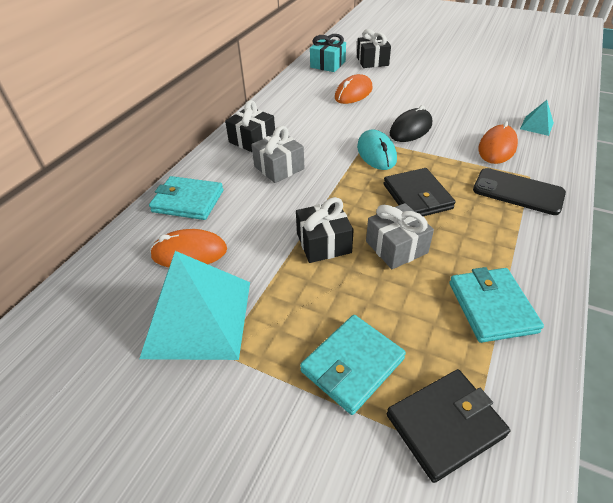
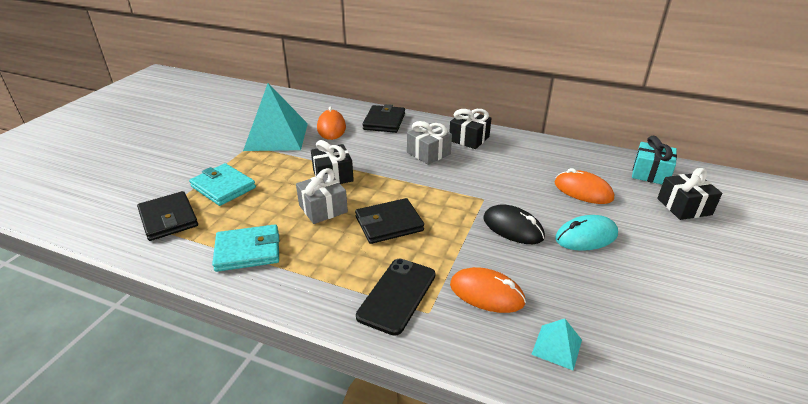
camera: 85 degrees right, 10 degrees down
(188, 201) = (384, 121): turquoise wallet -> black wallet
(376, 153) = (459, 203): turquoise mouse -> turquoise mouse (586, 237)

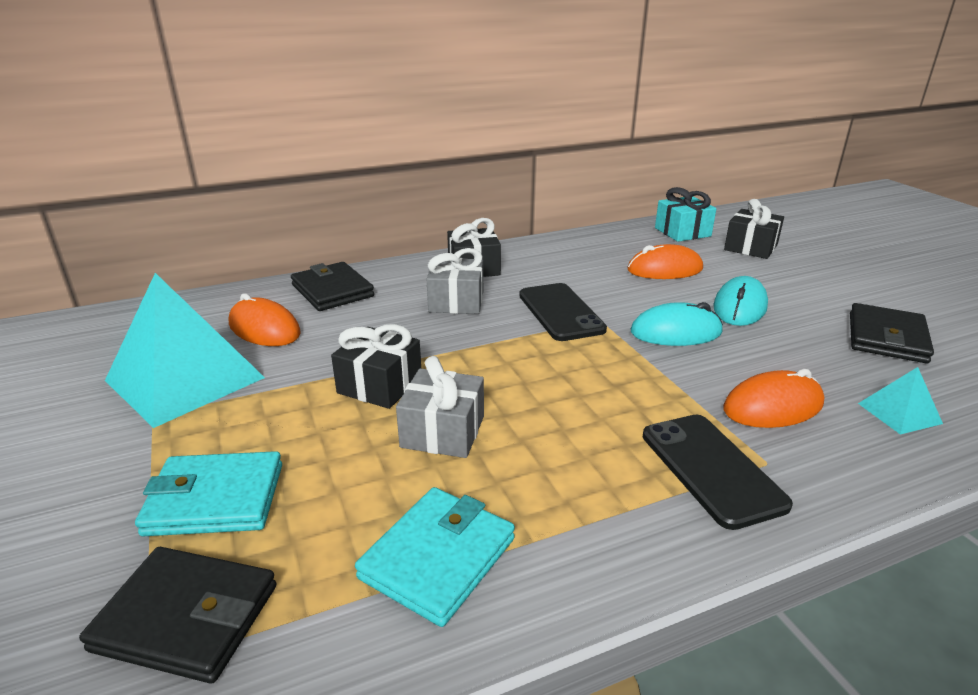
camera: 45 degrees left, 5 degrees down
(389, 224) = (557, 400): black wallet -> black wallet (886, 338)
(470, 184) = (561, 312): none -> black phone
(513, 228) = (676, 332): black mouse -> turquoise mouse

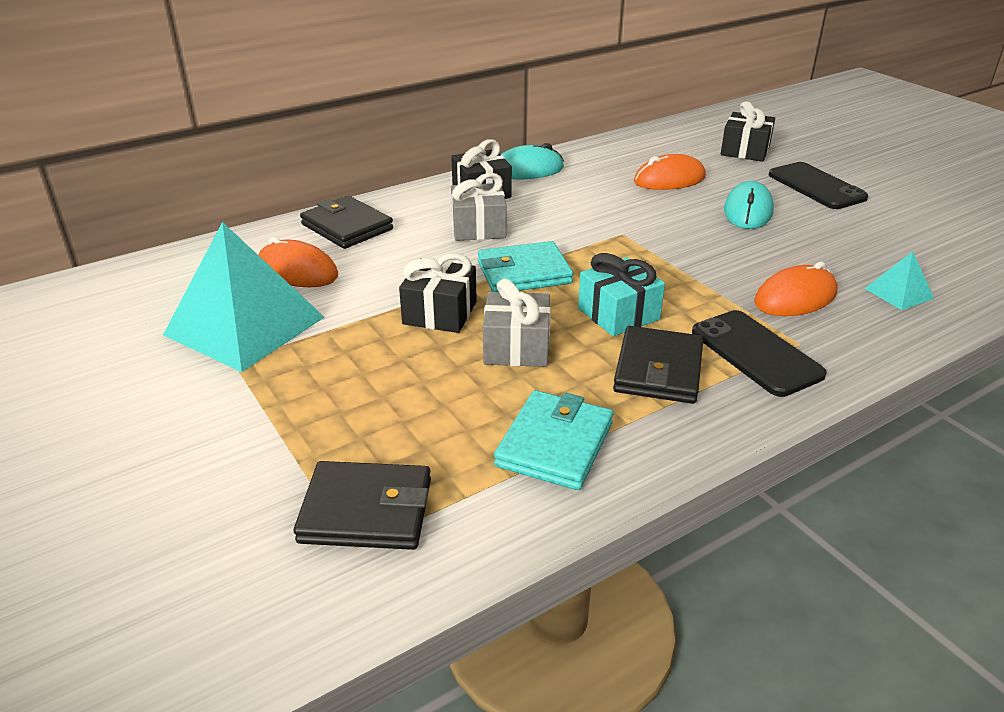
camera: 10 degrees left, 5 degrees up
(215, 499) = (338, 423): turquoise wallet -> turquoise wallet (524, 273)
(561, 312) = (584, 230): black phone -> black phone (816, 186)
(676, 332) = (696, 240): turquoise mouse -> turquoise mouse (527, 170)
(682, 232) = (676, 139): turquoise gift -> turquoise gift (618, 314)
(886, 338) = (880, 229): black wallet -> black wallet (658, 370)

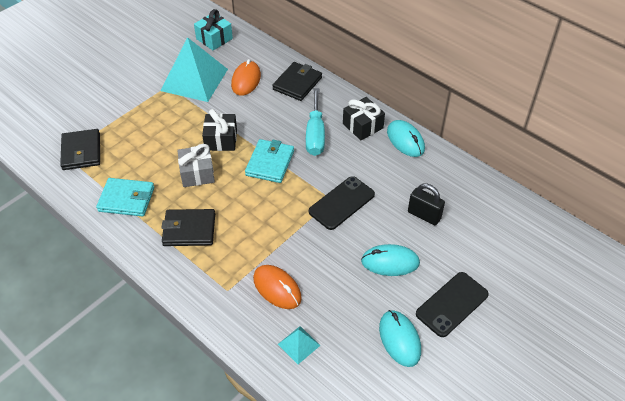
camera: 75 degrees right, 15 degrees up
(478, 228) = (315, 134): grey gift -> turquoise screwdriver
(524, 273) = (270, 163): turquoise wallet -> turquoise wallet turned 45 degrees clockwise
(618, 314) = (237, 208): turquoise gift -> turquoise gift (214, 39)
(669, 179) = (424, 215): orange mouse -> black padlock
(745, 151) = (502, 258): black gift -> none
(755, 353) = (213, 270): black phone -> black phone (341, 203)
(875, 224) = (399, 339): none -> turquoise mouse

